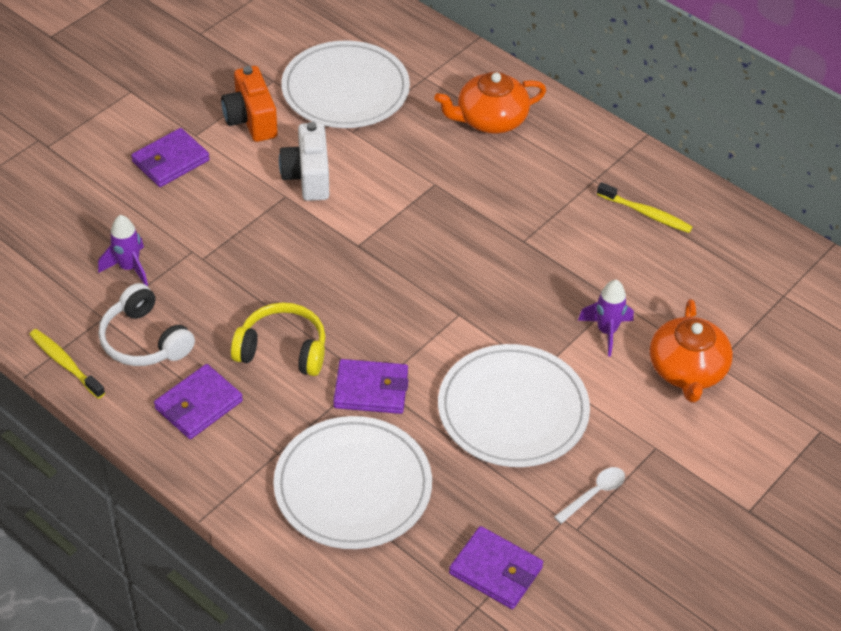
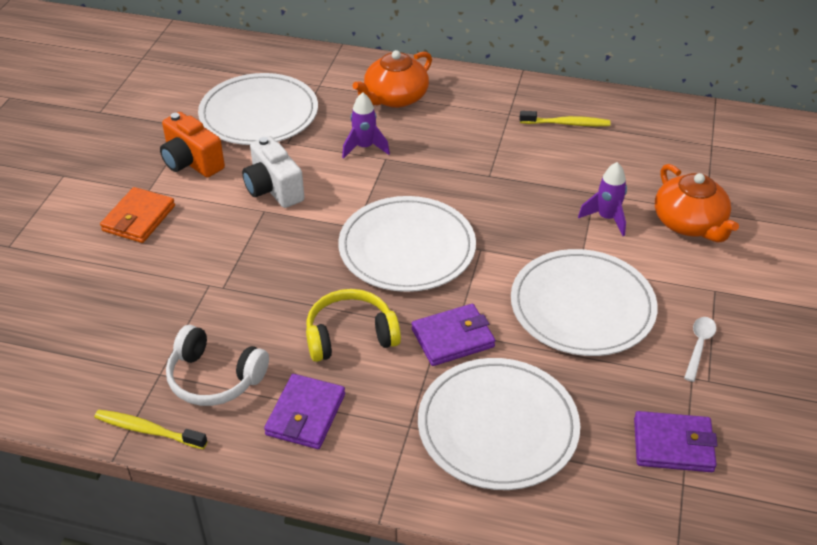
camera: 25 degrees left, 5 degrees down
(129, 268) = (157, 321): purple rocket -> purple rocket (364, 147)
(170, 161) = (139, 218): purple wallet -> orange wallet
(390, 285) = (407, 248): none -> white plate

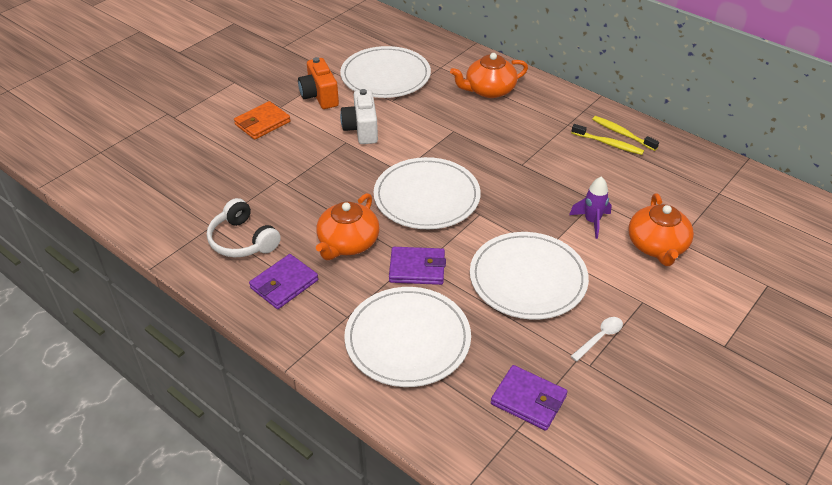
camera: 25 degrees right, 0 degrees up
(148, 430) = (181, 259): yellow toothbrush -> yellow toothbrush (622, 134)
(350, 335) = (348, 243): yellow headphones -> orange teapot
(364, 147) = (443, 119): purple rocket -> none

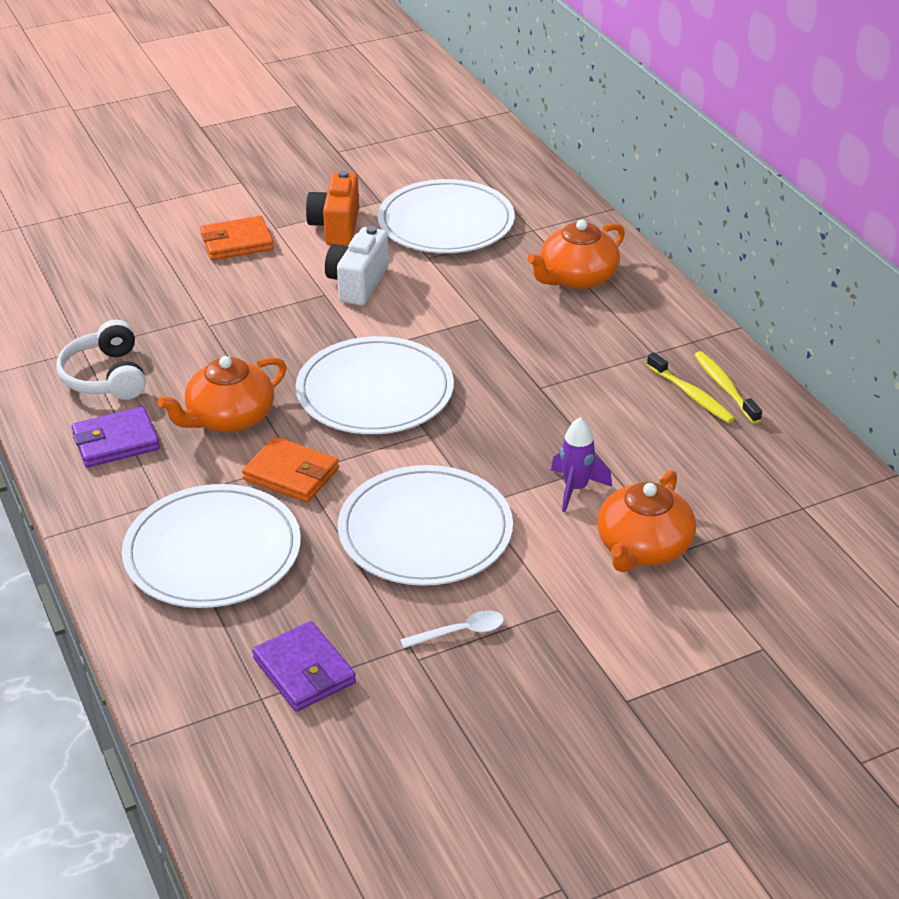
camera: 25 degrees right, 5 degrees down
(417, 268) = (291, 474): purple wallet -> orange wallet
(489, 90) = (577, 278): orange teapot -> orange teapot turned 45 degrees counterclockwise

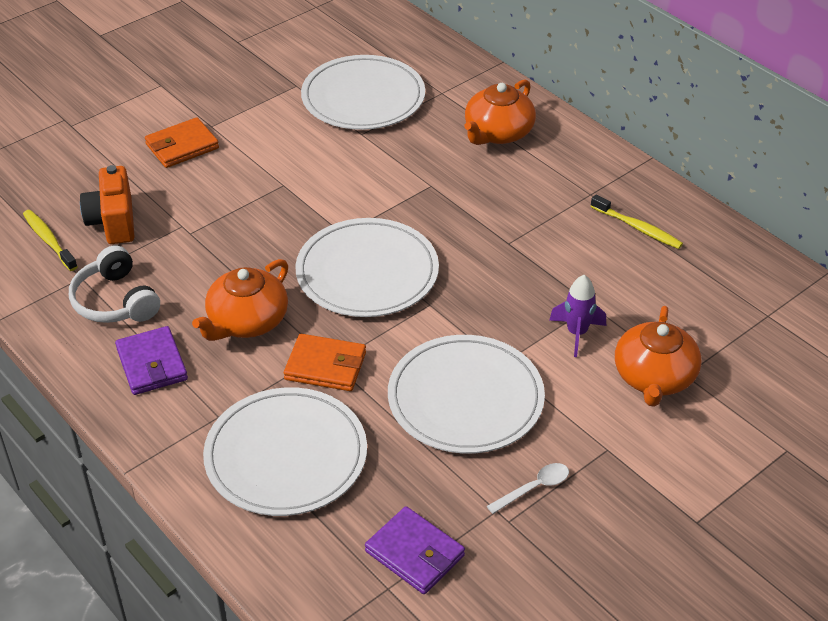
camera: 15 degrees left, 5 degrees up
(116, 441) = (152, 364): purple wallet -> purple wallet turned 75 degrees counterclockwise
(336, 227) = (267, 117): orange camera -> orange camera (113, 222)
(357, 284) = (309, 170): white camera -> none
(725, 387) = (662, 216): yellow toothbrush -> yellow toothbrush (49, 240)

